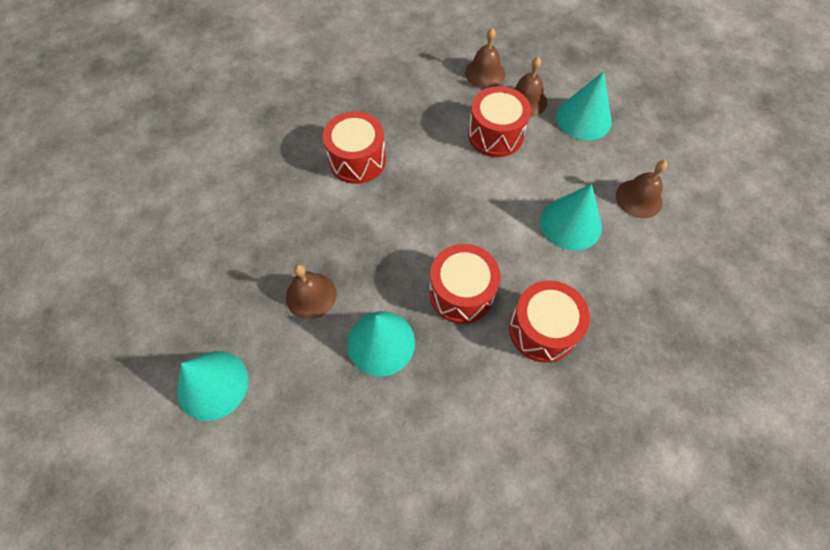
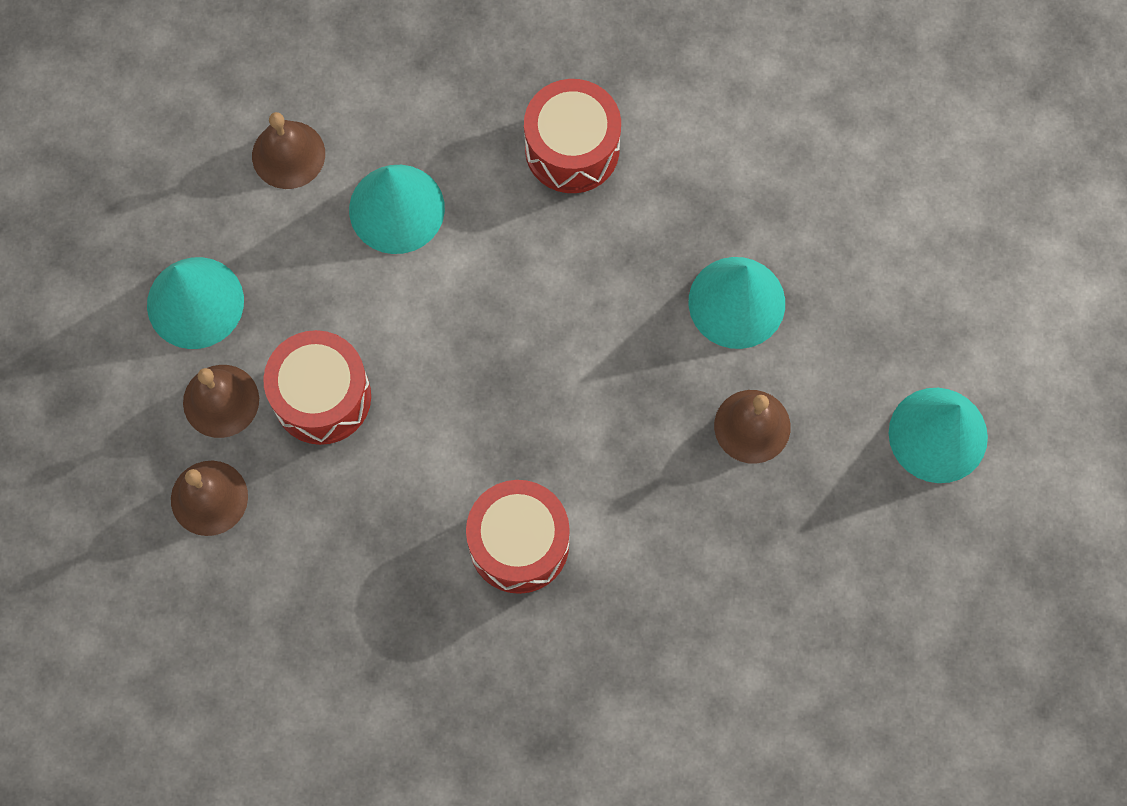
camera: 130 degrees left, 10 degrees up
(461, 293) = (601, 264): red drum -> none

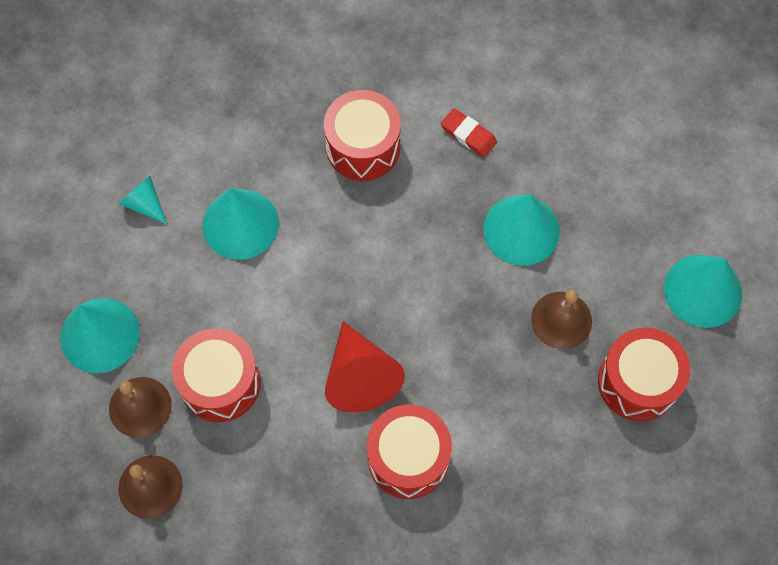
camera: 15 degrees left, 5 degrees down
(288, 154) = (145, 204): brown bell -> turquoise cone
(489, 432) = (360, 376): none -> red cone
(707, 166) = (468, 135): none -> red eraser
(822, 526) = (638, 382): none -> red drum

